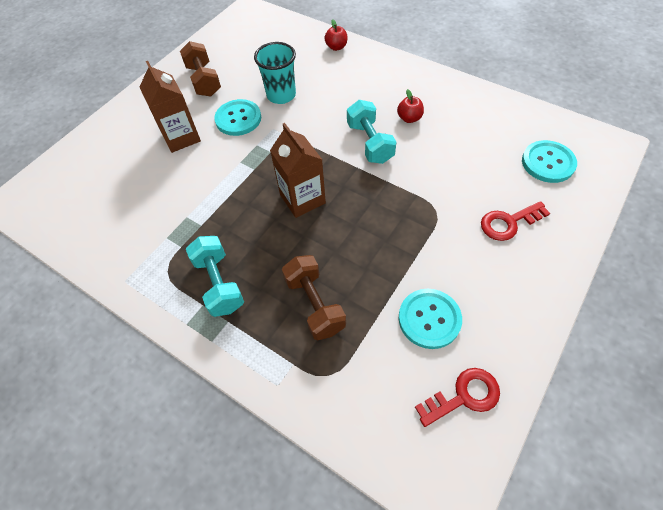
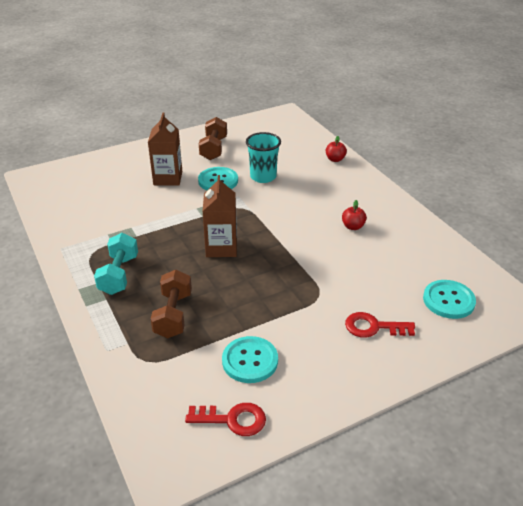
camera: 25 degrees right, 20 degrees down
(370, 143) = (305, 231): turquoise dumbbell -> none

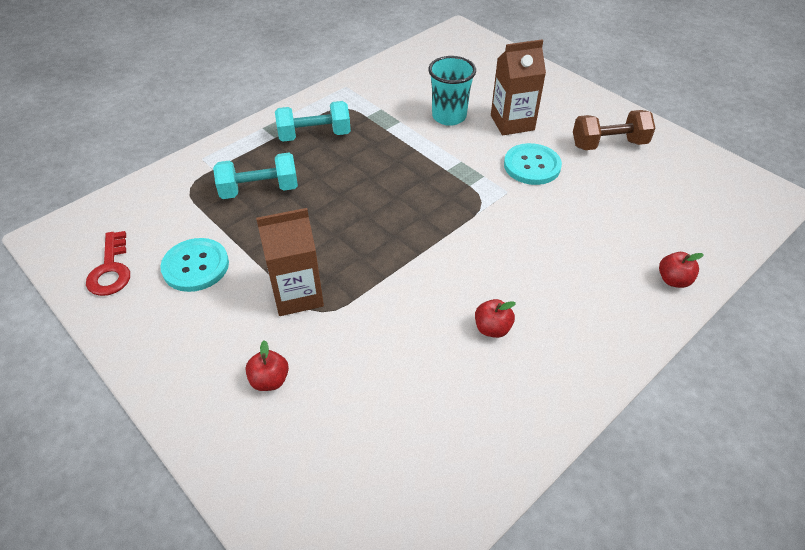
camera: 75 degrees right, 10 degrees up
(173, 315) = (259, 190): brown dumbbell -> turquoise dumbbell
(221, 247) = (389, 200): brown carton -> brown carton (297, 295)
(263, 177) = (568, 206): turquoise cup -> turquoise cup (449, 116)
(373, 327) = (269, 380): red key -> red apple
(448, 300) = (347, 477): turquoise button -> none

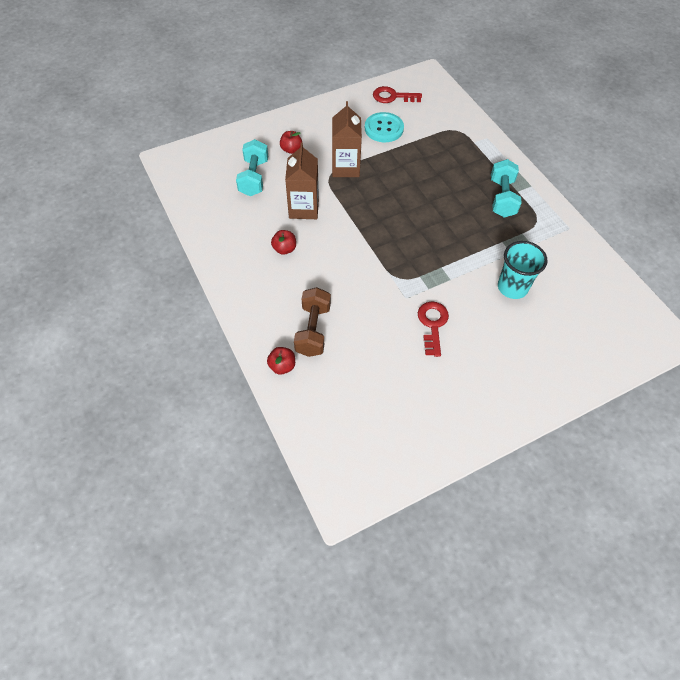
camera: 105 degrees right, 10 degrees up
(259, 190) = (445, 162): turquoise dumbbell -> turquoise dumbbell (254, 177)
(512, 123) = (495, 331): brown carton -> brown carton (304, 208)
(532, 166) = (432, 324): turquoise button -> red key
(609, 144) = (448, 395): brown dumbbell -> brown dumbbell (313, 330)

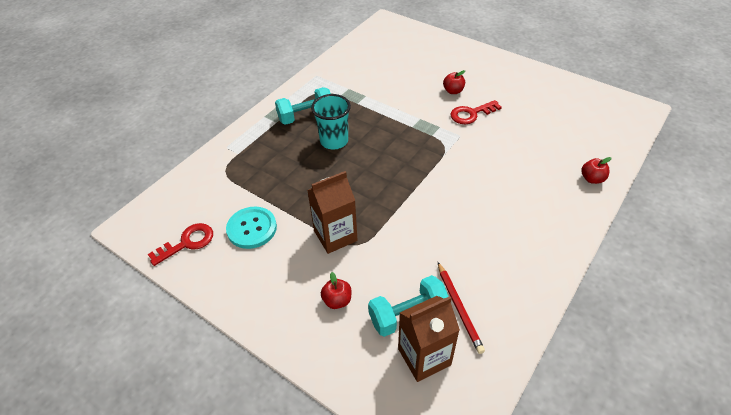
camera: 115 degrees left, 10 degrees down
(237, 204) = (459, 308): none -> red pencil
(284, 249) = (481, 234): red apple -> red apple (453, 91)
(304, 208) = (418, 244): brown carton -> brown carton (424, 356)
(313, 330) = (543, 175): brown dumbbell -> none
(392, 97) = (187, 243): red key -> red key turned 105 degrees counterclockwise
(512, 287) = (400, 87): turquoise cup -> turquoise cup (334, 141)

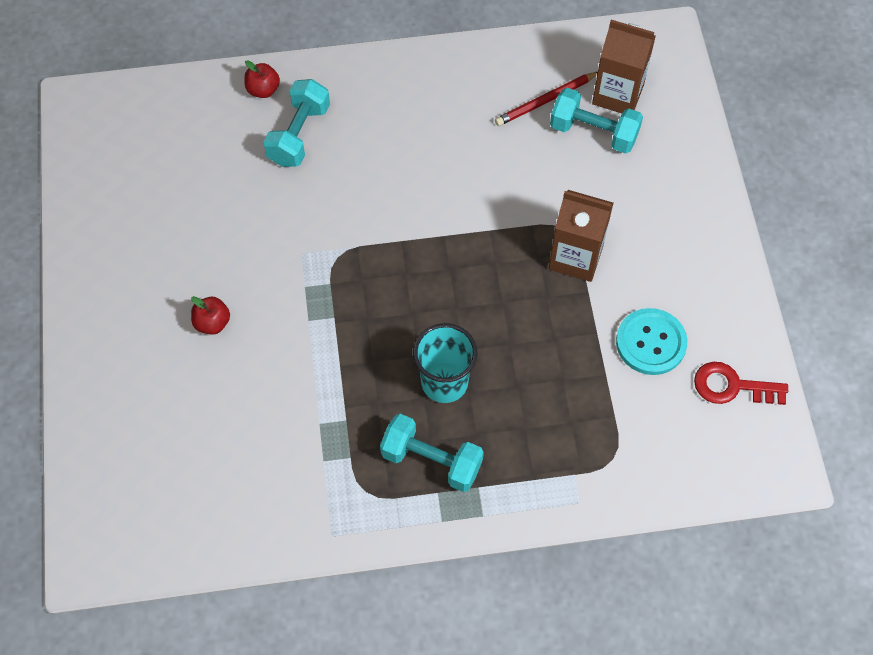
camera: 135 degrees left, 15 degrees up
(337, 300) = (640, 194): red apple -> none
(459, 308) = (546, 101): red pencil -> red pencil turned 150 degrees counterclockwise
(471, 114) = (246, 269): red key -> none
(542, 175) = (299, 135): none -> turquoise dumbbell

